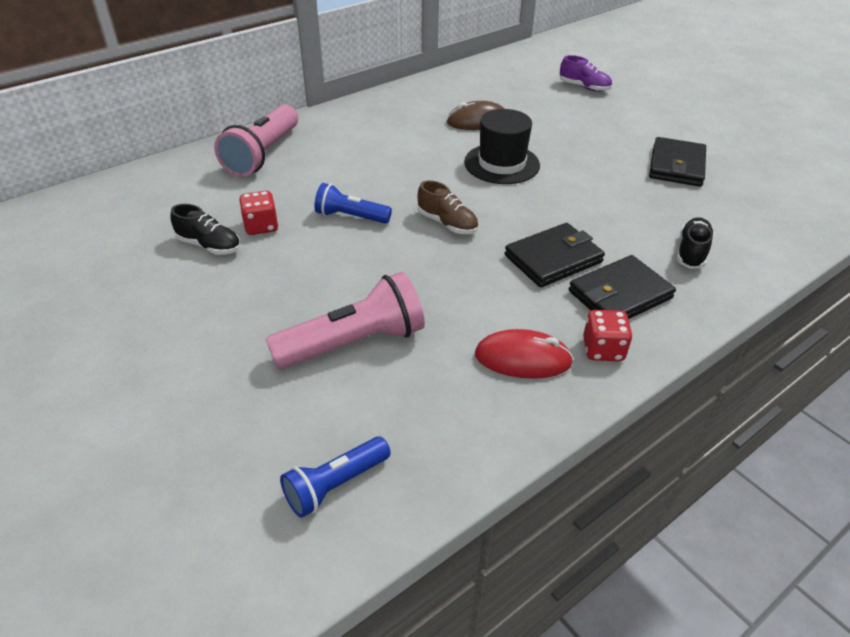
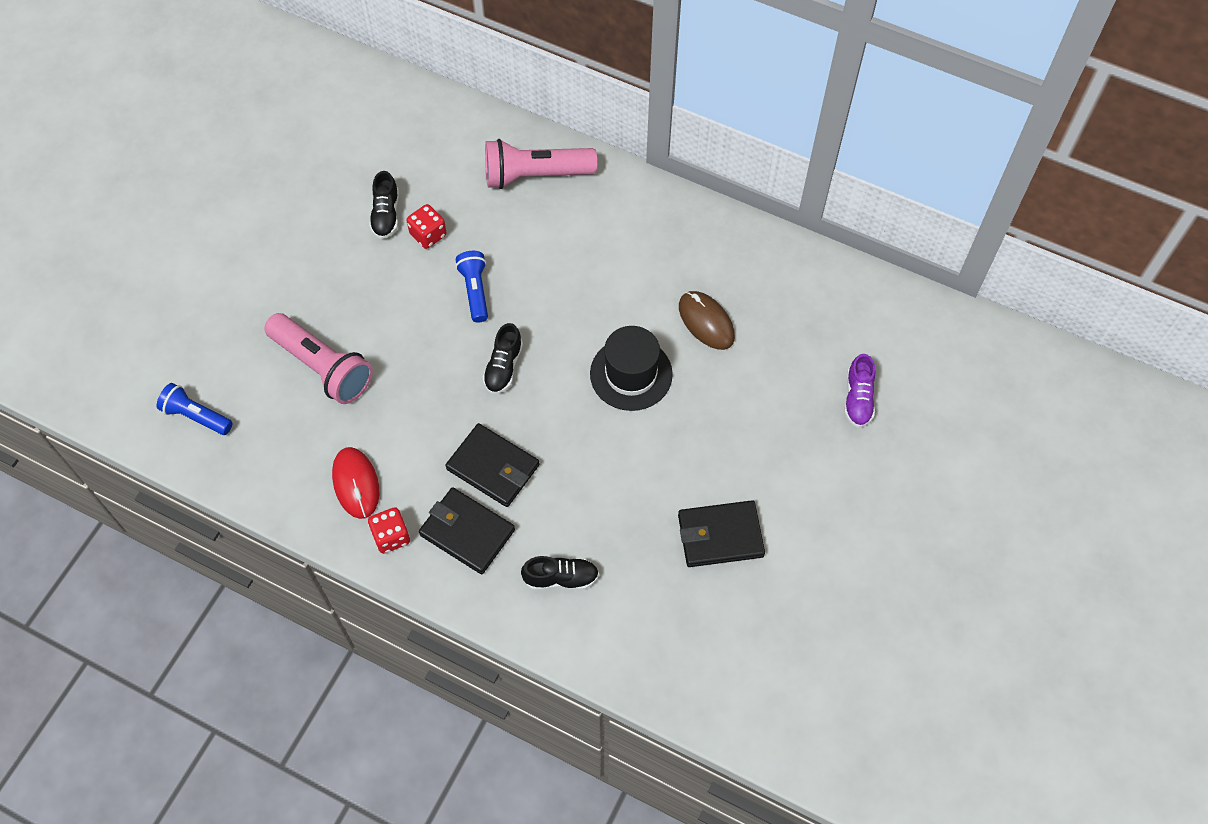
camera: 65 degrees right, 20 degrees up
(447, 223) = (503, 367): brown shoe -> black shoe

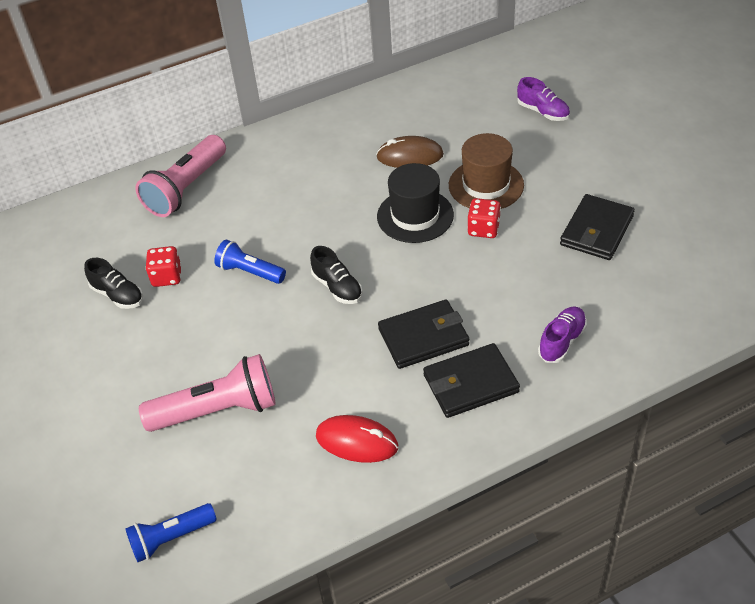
camera: 50 degrees left, 15 degrees down
(391, 536) = (431, 440): red dice -> red dice (483, 229)
(561, 578) = (562, 341): black shoe -> purple shoe
(713, 408) = (486, 185): none -> brown hat

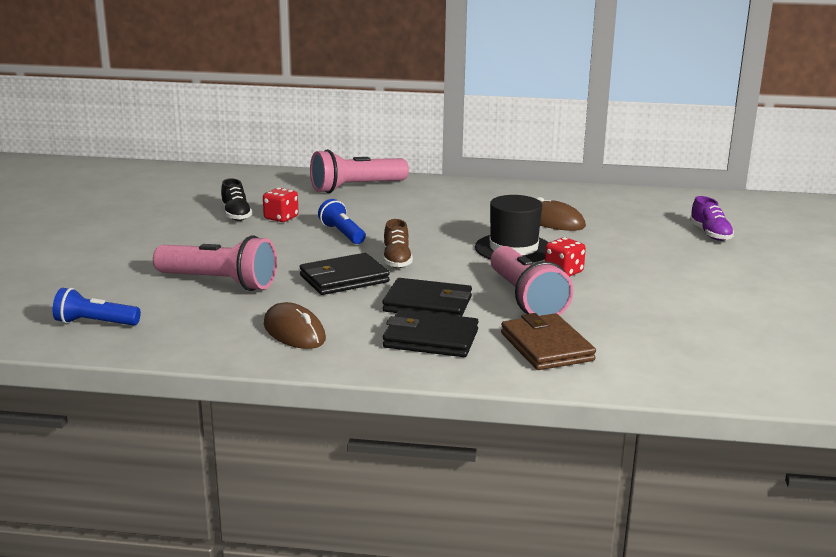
camera: 30 degrees right, 25 degrees down
(337, 287) = (396, 260): black shoe -> brown shoe
(357, 441) = (294, 332): red mouse -> brown mouse
(486, 185) = (599, 253): brown hat -> none
(490, 285) = (525, 299): none -> pink flashlight
(562, 341) = (546, 347): purple shoe -> brown wallet
(596, 230) = (671, 304): black wallet -> black wallet (344, 279)

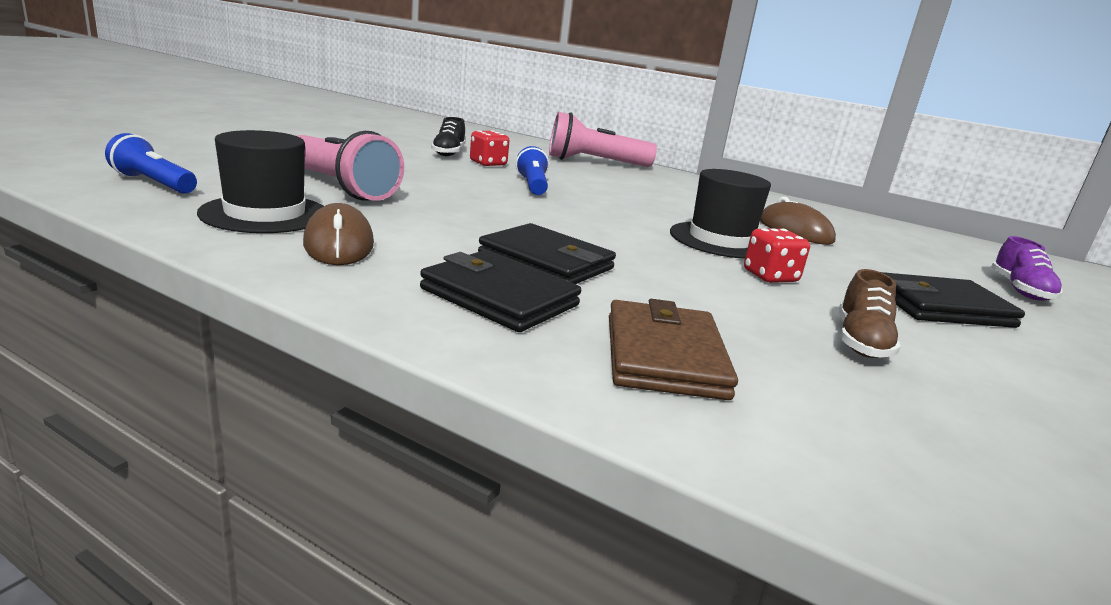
camera: 20 degrees right, 0 degrees up
(212, 324) = (265, 214): none -> black hat
(344, 279) = (479, 216): black wallet -> black wallet (941, 307)
(396, 260) = (563, 217): brown shoe -> brown shoe (860, 342)
(525, 299) = (688, 290): pink flashlight -> none

